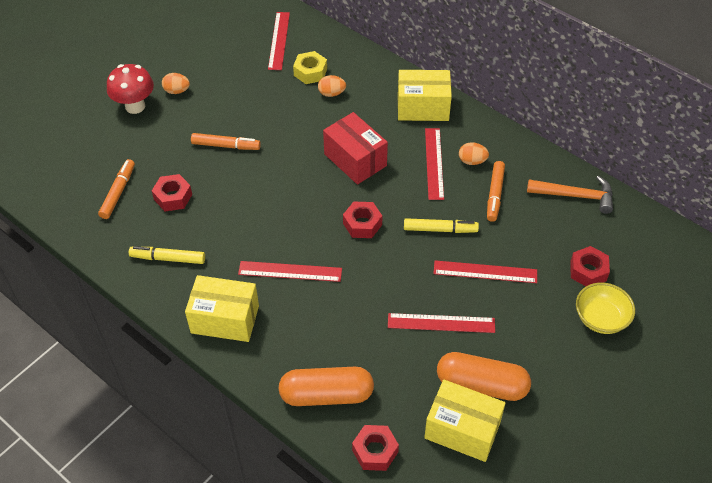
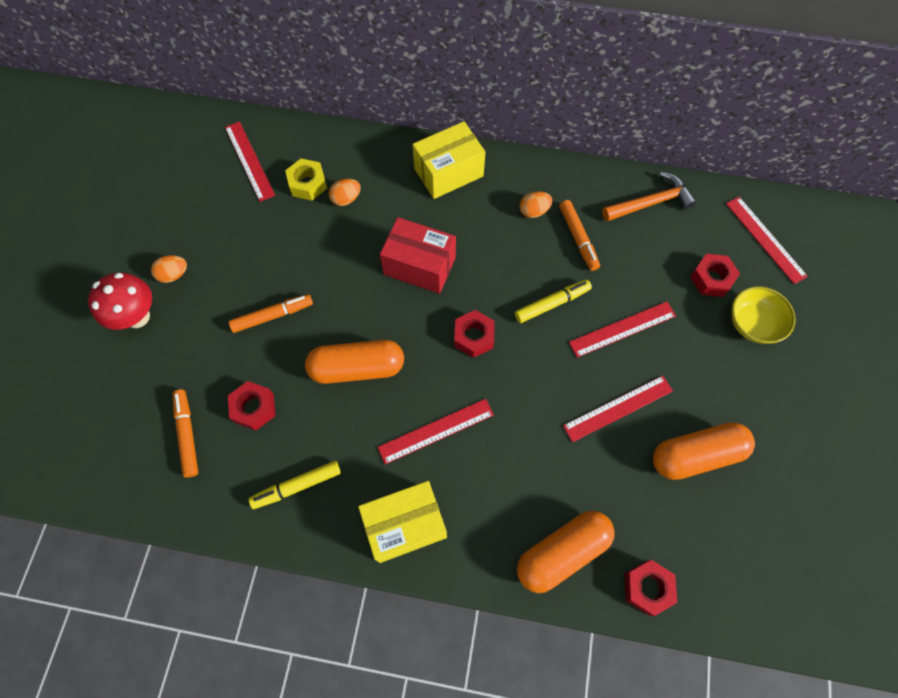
camera: 30 degrees left, 15 degrees up
(262, 205) = (357, 368): none -> orange capsule
(434, 163) = (499, 231): red ruler -> red ruler (765, 239)
(462, 430) = (710, 515): yellow box -> none

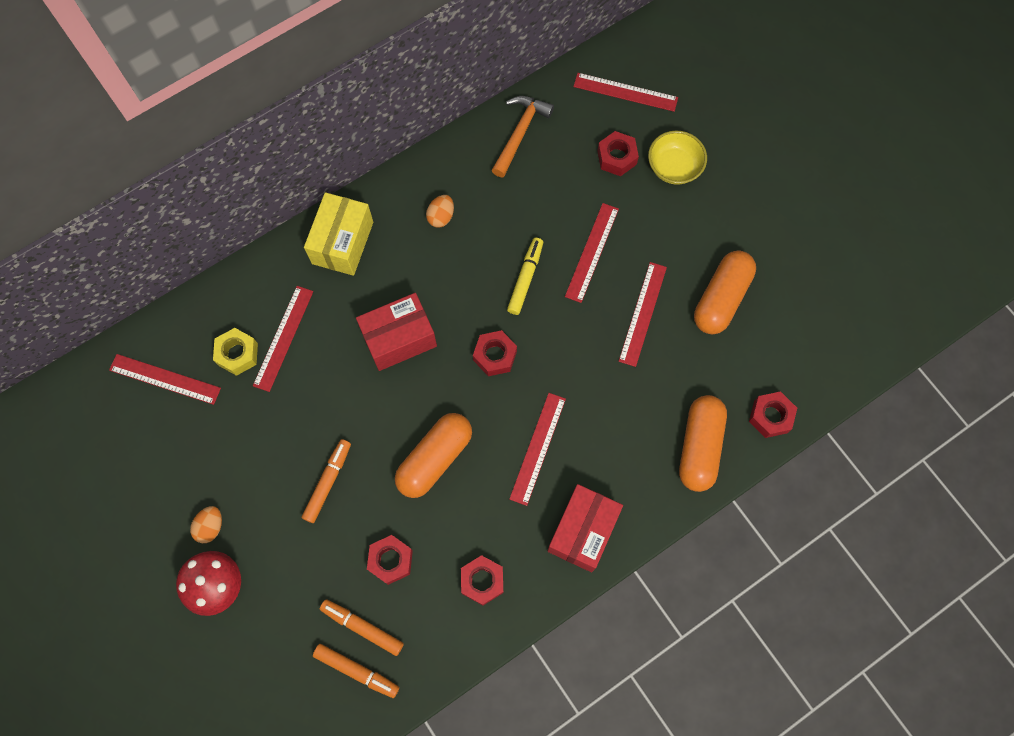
camera: 45 degrees left, 5 degrees up
(297, 486) = (482, 581): yellow marker -> red nut
(346, 199) = (283, 338): orange egg -> red ruler
(405, 525) = (583, 531): yellow box -> red box
(578, 238) = (494, 209): orange marker -> orange marker (357, 671)

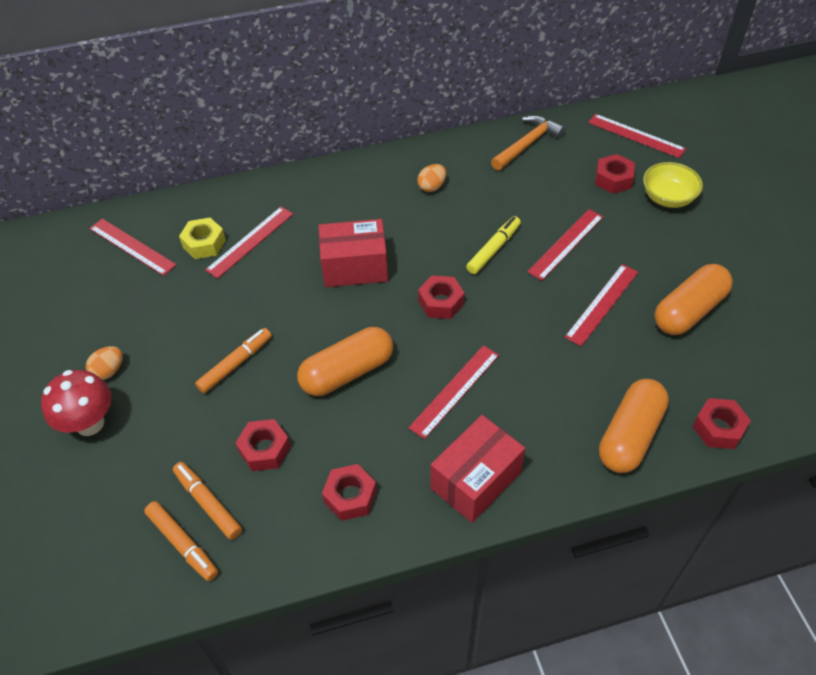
camera: 20 degrees right, 20 degrees down
(342, 243) = (335, 186): yellow box -> none

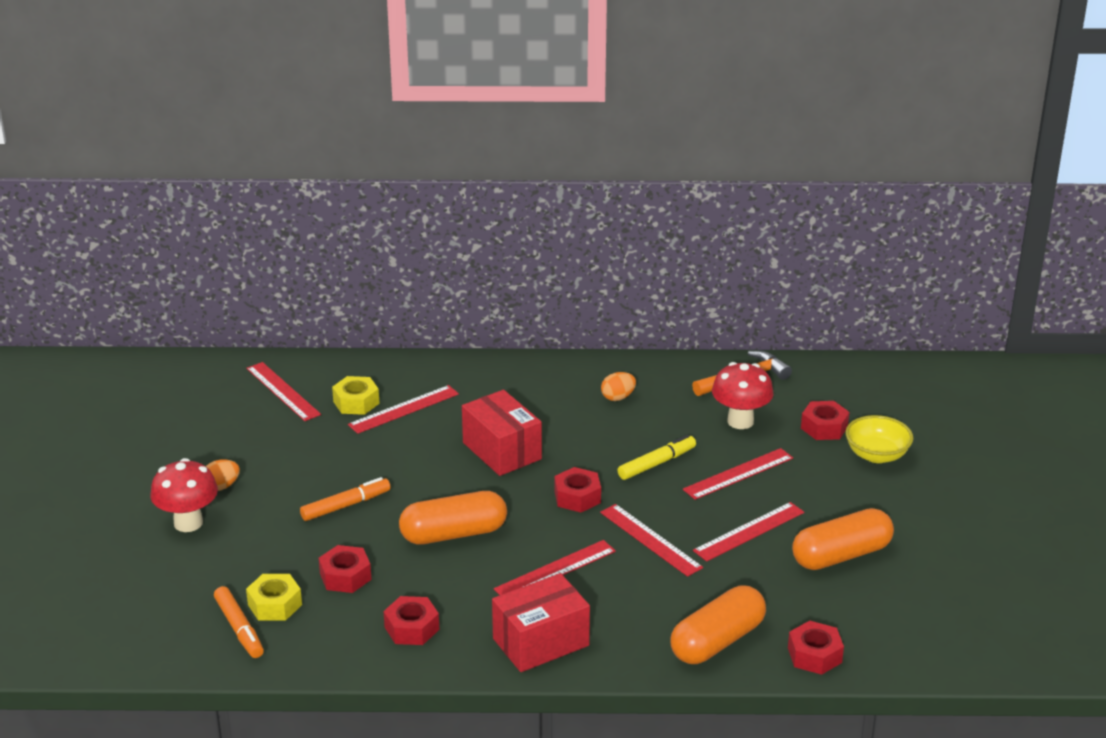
camera: 15 degrees right, 20 degrees down
(208, 503) = (275, 604): orange marker -> yellow nut
(355, 267) = (502, 451): red box -> red box turned 45 degrees clockwise
(543, 188) = (740, 421): none -> red mushroom
(636, 136) = (874, 393): red ruler -> red ruler (650, 540)

